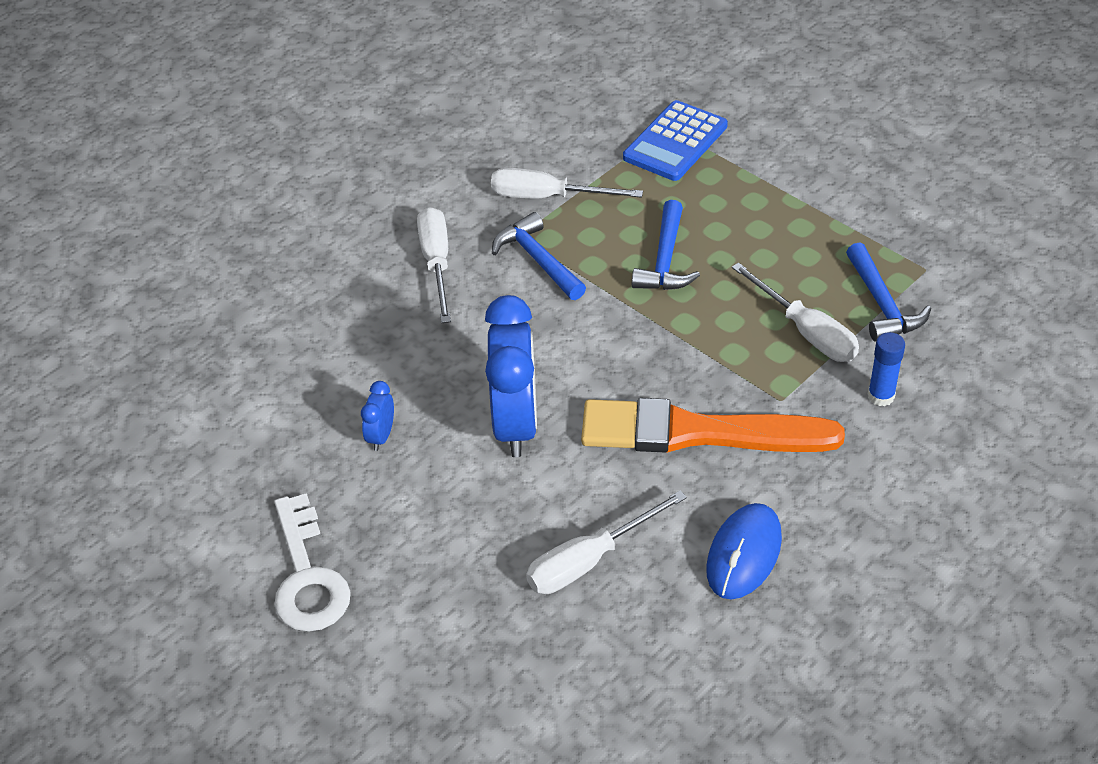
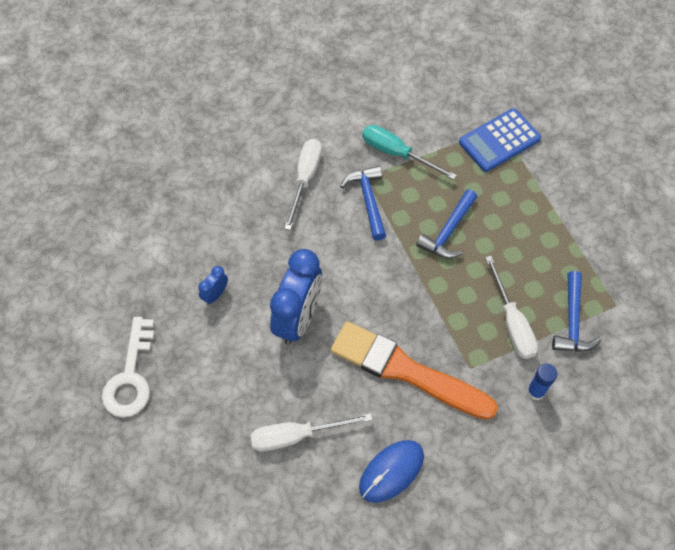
camera: 20 degrees right, 15 degrees up
(548, 197) = (397, 154): white screwdriver -> turquoise screwdriver

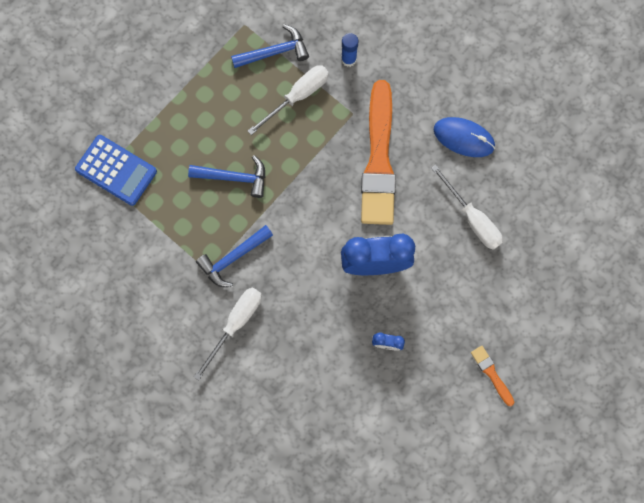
camera: 115 degrees left, 15 degrees up
(131, 376) = (491, 374): white key -> orange brush
(305, 179) = (235, 324): white screwdriver -> white screwdriver turned 135 degrees clockwise
(397, 154) = (170, 254): turquoise screwdriver -> none

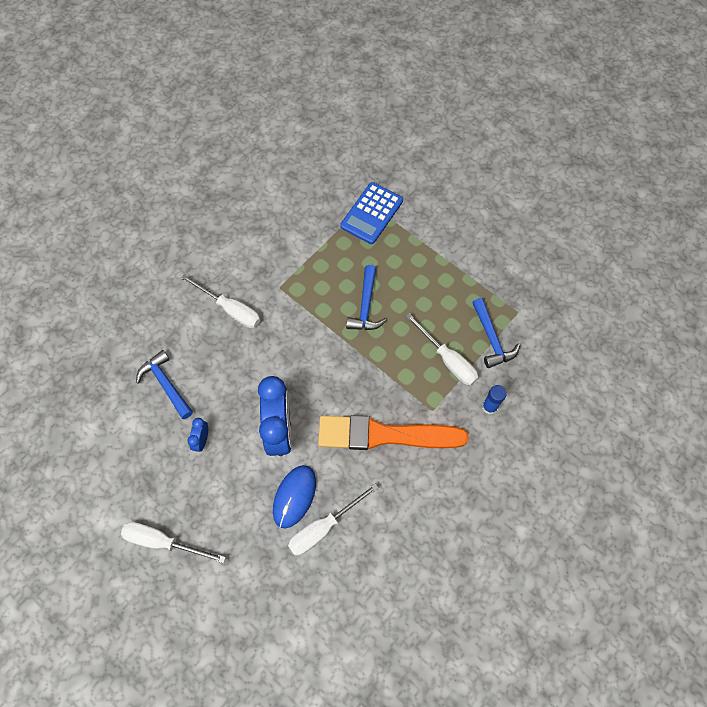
camera: 90 degrees right, 10 degrees down
(233, 258) = (290, 306): blue hammer -> blue hammer (166, 384)
(463, 138) = (410, 521): blue mouse -> blue mouse (294, 496)
(491, 374) = (163, 542): orange brush -> white screwdriver

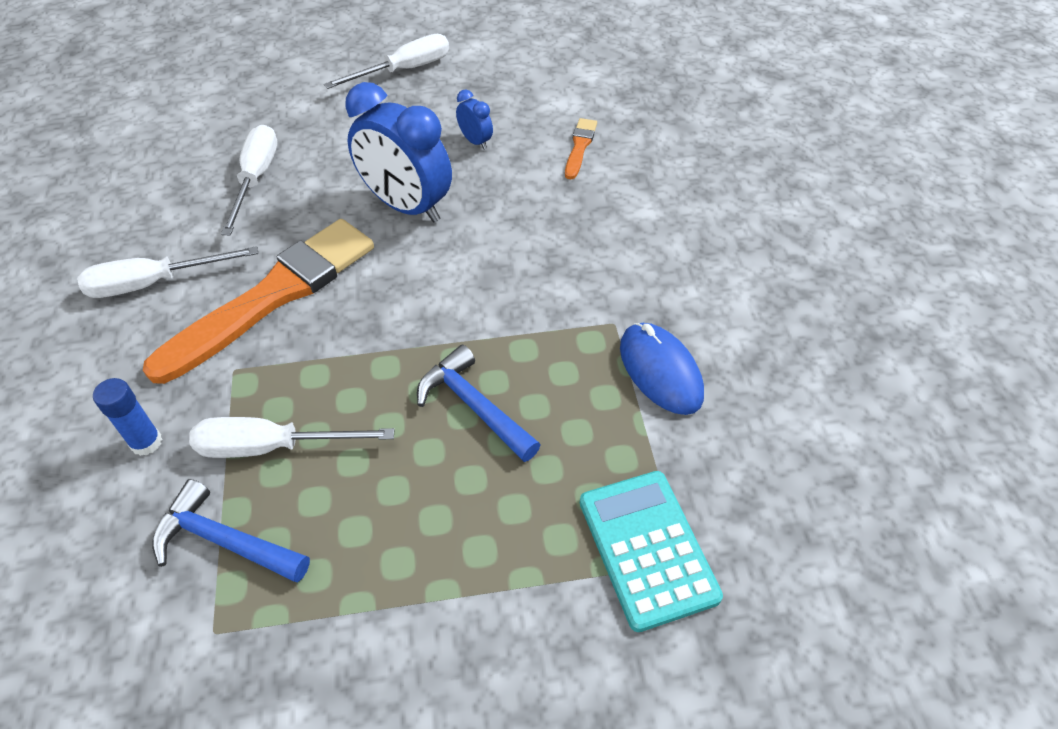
camera: 130 degrees right, 15 degrees down
(166, 384) = (580, 147): blue hammer -> orange brush
(230, 309) = (629, 252): white screwdriver -> white screwdriver (154, 283)
(294, 496) = (318, 176): blue mouse -> blue mouse (660, 371)
(371, 213) = (647, 548): blue calculator -> turquoise calculator

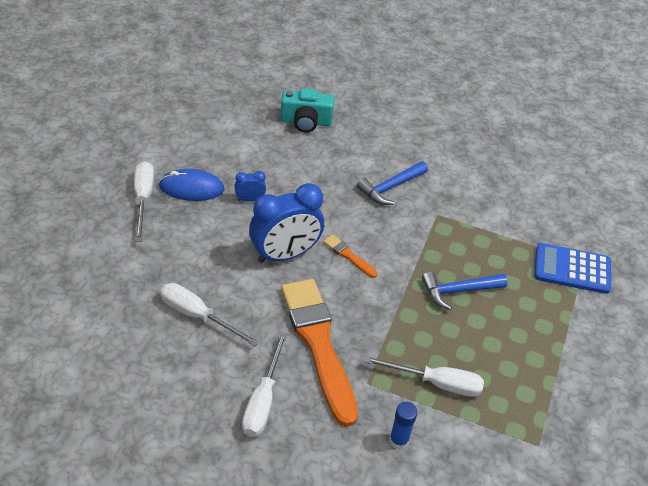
camera: 65 degrees left, 5 degrees down
(225, 541) = (487, 423): blue hammer -> blue hammer (390, 187)
(273, 446) = (436, 383): white screwdriver -> white screwdriver turned 105 degrees counterclockwise
(580, 147) = (293, 160): orange brush -> orange brush (348, 255)
(647, 548) = (572, 269): turquoise calculator -> blue calculator
(660, 371) = (478, 214): blue mouse -> blue mouse (191, 188)
(662, 129) = (306, 122): none -> turquoise camera

